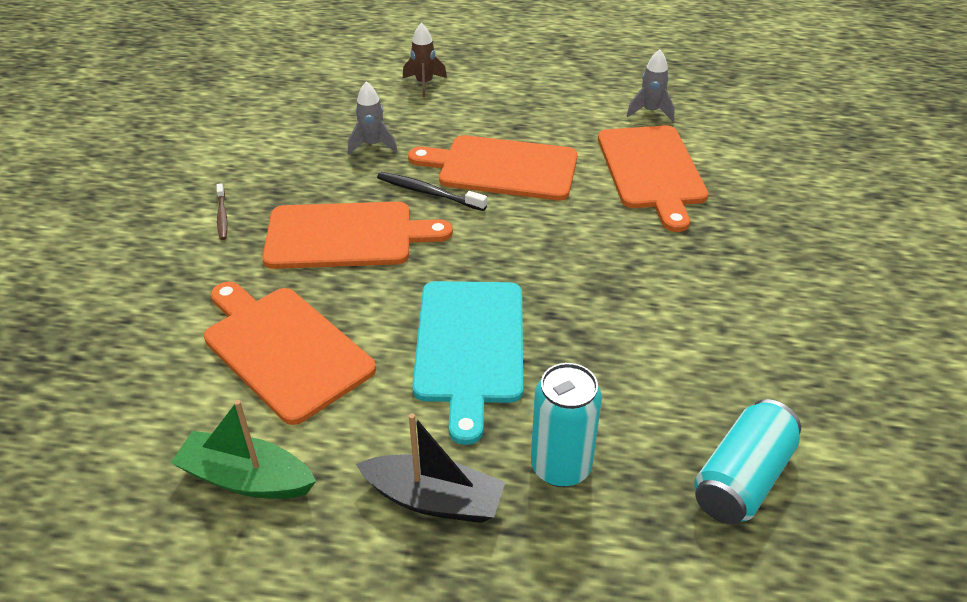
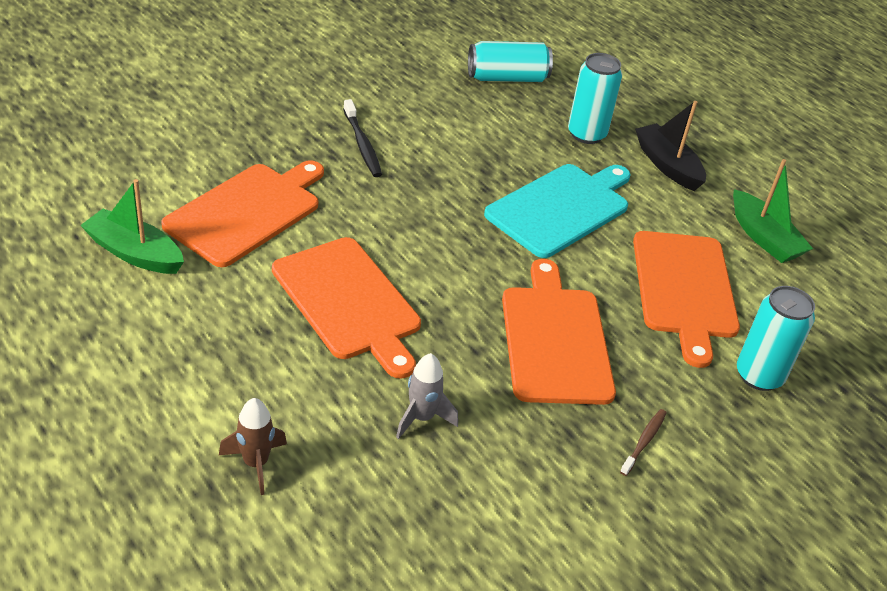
camera: 140 degrees left, 0 degrees up
(163, 316) = (759, 375): none -> turquoise can
(346, 236) = (555, 339): orange cutting board -> orange cutting board turned 45 degrees clockwise
(429, 193) = (441, 327): black toothbrush -> black toothbrush (362, 144)
(650, 112) = (135, 253): grey rocket -> green boat

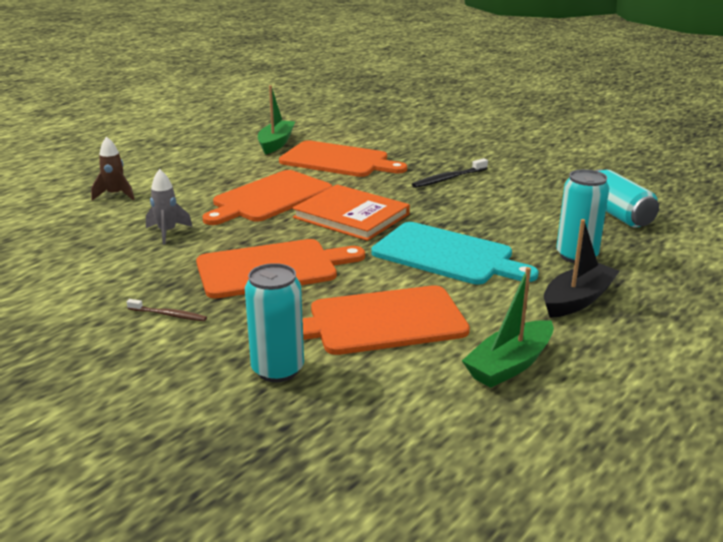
camera: 80 degrees right, 15 degrees down
(438, 247) = (351, 216): none -> orange book

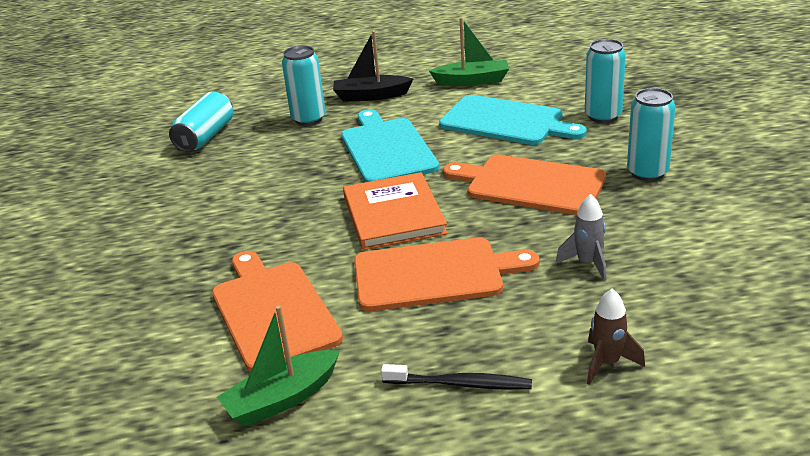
camera: 135 degrees left, 5 degrees up
(168, 315) = (647, 172): brown toothbrush -> turquoise can
(380, 321) = (506, 122): orange cutting board -> turquoise cutting board
(449, 178) = (229, 226): black toothbrush -> black toothbrush (459, 384)

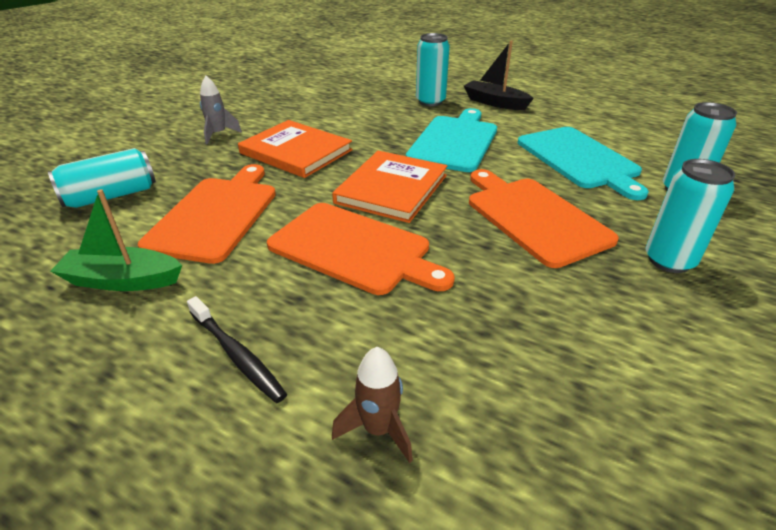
camera: 35 degrees right, 5 degrees up
(205, 136) = (352, 89): turquoise can -> turquoise can (111, 196)
(253, 224) = (296, 152): none -> orange book
(472, 81) = (590, 120): green boat -> none
(587, 263) = (494, 314): grey rocket -> grey rocket (218, 134)

